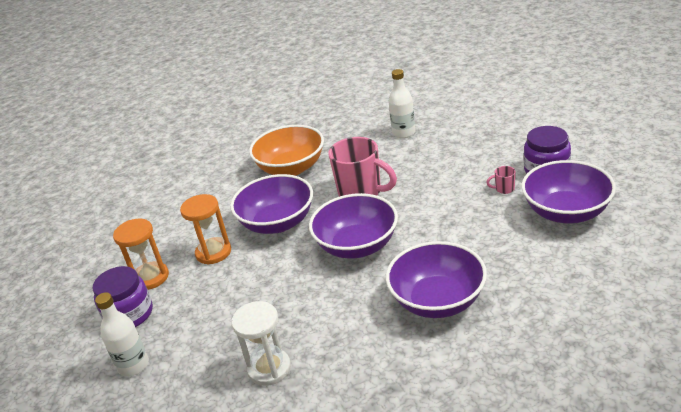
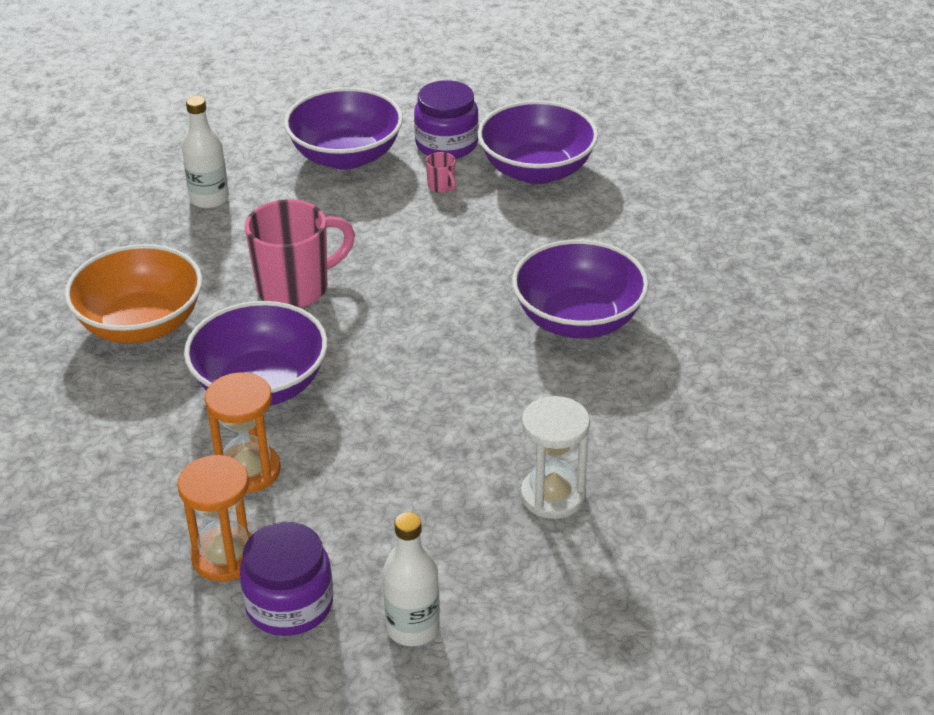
camera: 65 degrees left, 5 degrees up
(357, 246) = (404, 337): purple bowl -> purple bowl (346, 156)
(504, 189) = (441, 186): pink mug -> pink mug turned 60 degrees counterclockwise

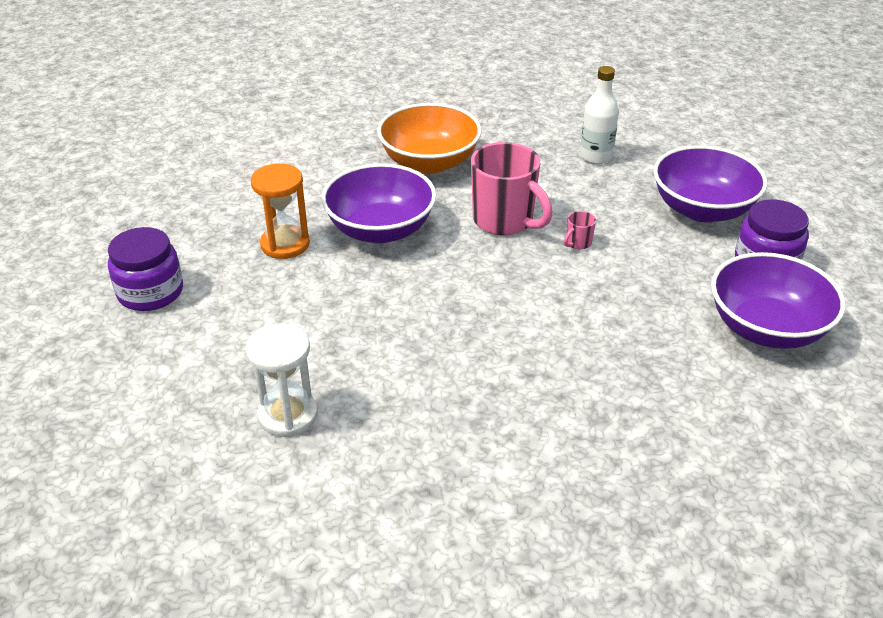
camera: 75 degrees right, 0 degrees up
(225, 557) = (196, 253): orange hourglass -> none
(413, 628) = (128, 358): white bottle -> none
(441, 186) = (695, 272): pink mug -> pink mug (578, 243)
(578, 320) = (539, 395): purple bowl -> none

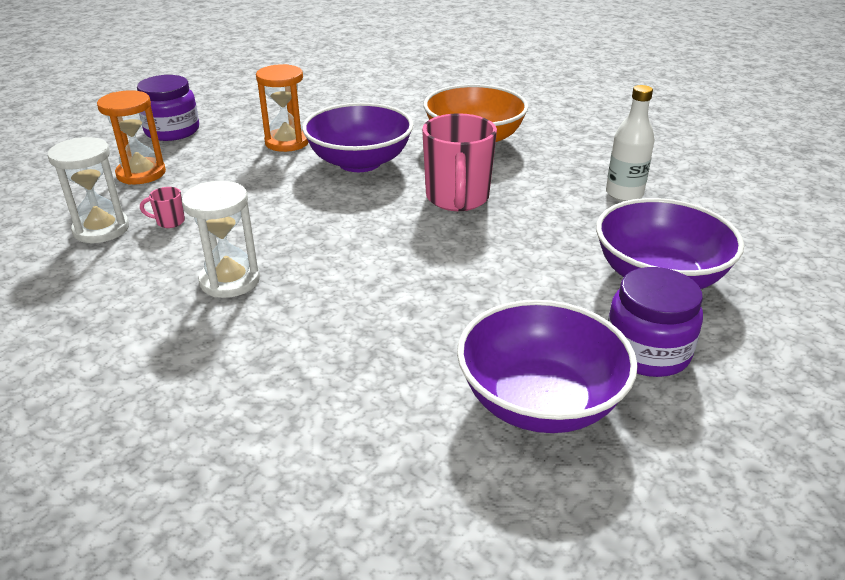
camera: 45 degrees right, 5 degrees down
(213, 348) = (141, 173): none -> orange hourglass
(472, 382) = (230, 281): none -> white hourglass
(578, 243) = (487, 241): pink mug -> pink mug (169, 222)

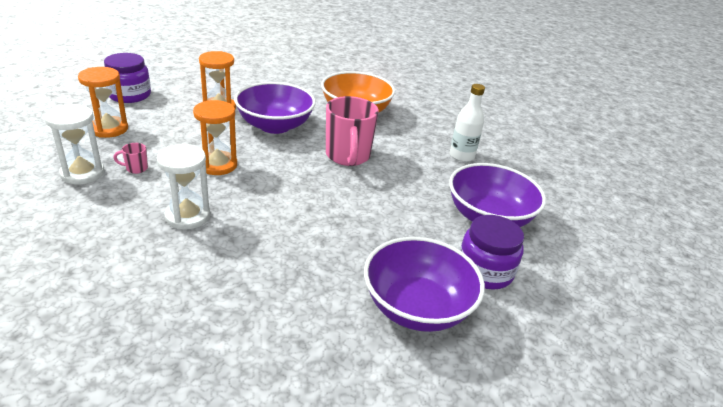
camera: 10 degrees left, 0 degrees up
(277, 215) = (218, 165): none -> orange hourglass

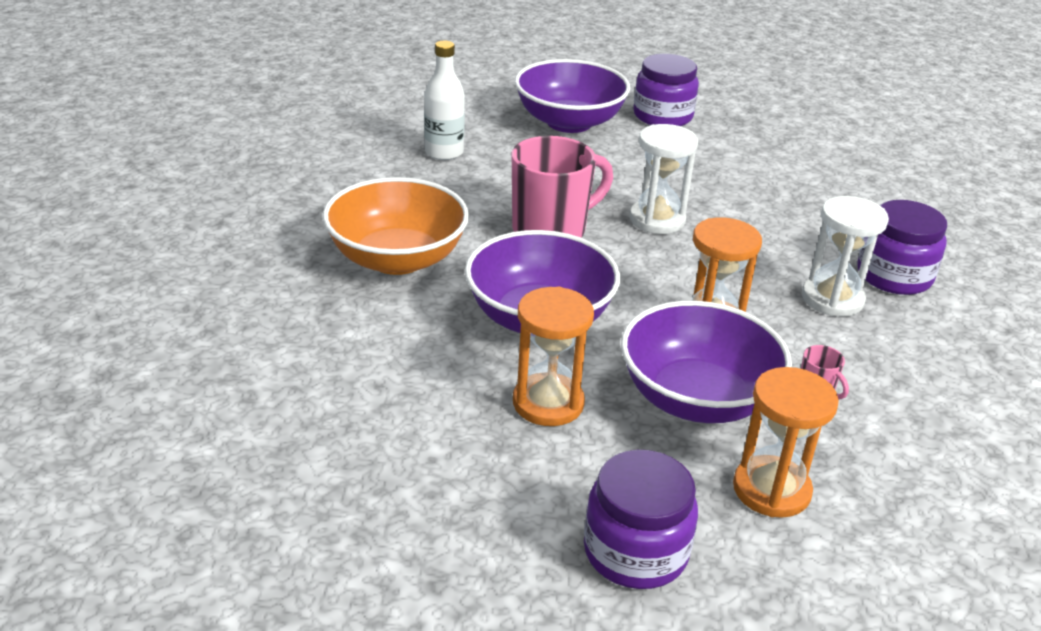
camera: 115 degrees left, 0 degrees up
(82, 173) = (893, 433): white hourglass -> white hourglass (657, 220)
(176, 258) = (894, 276): none -> purple jar
(417, 307) = (756, 139): purple bowl -> purple bowl (696, 399)

